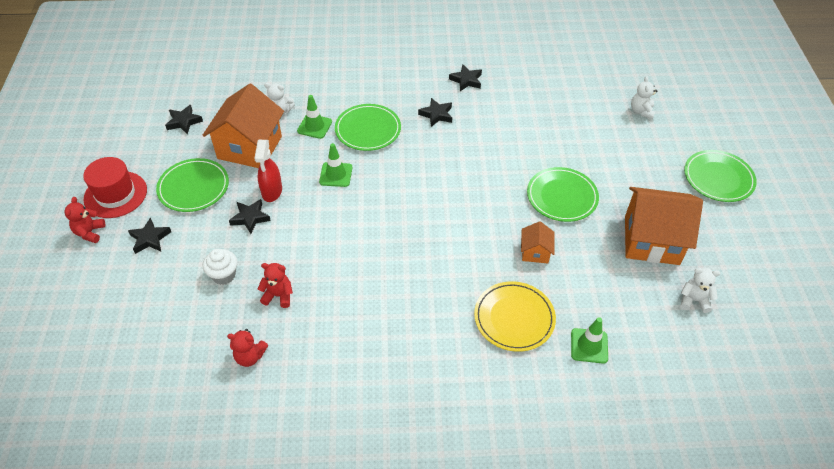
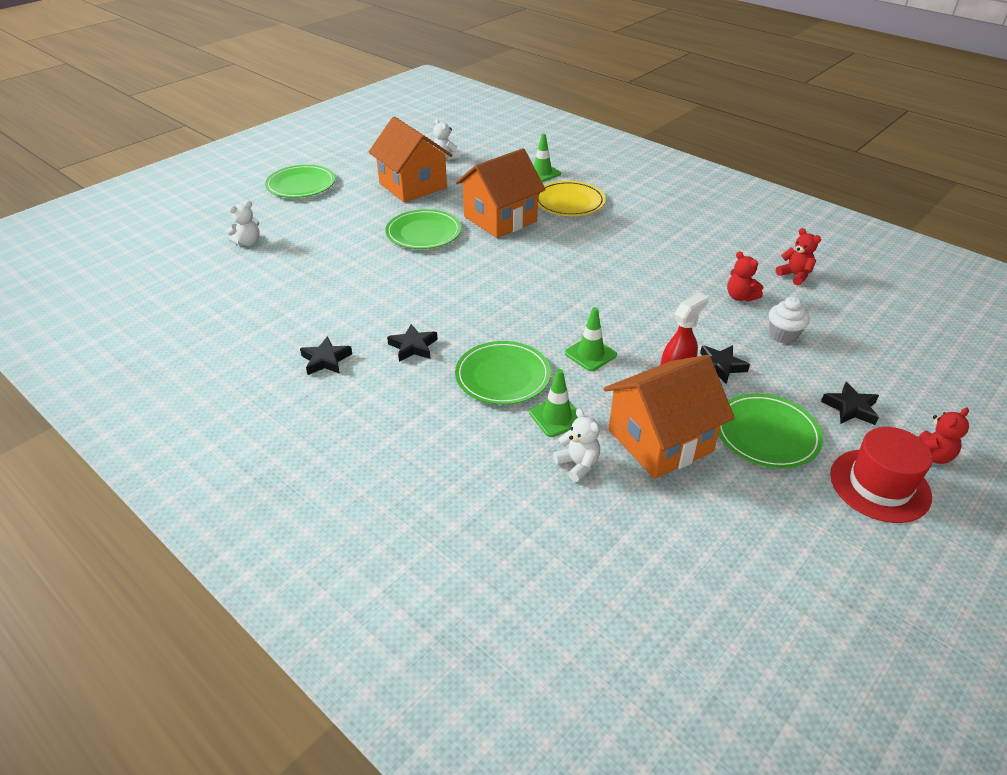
camera: 135 degrees left, 10 degrees down
(184, 122) = (726, 538): black star -> none
(535, 252) = (500, 219): orange house -> orange house, size x2.12

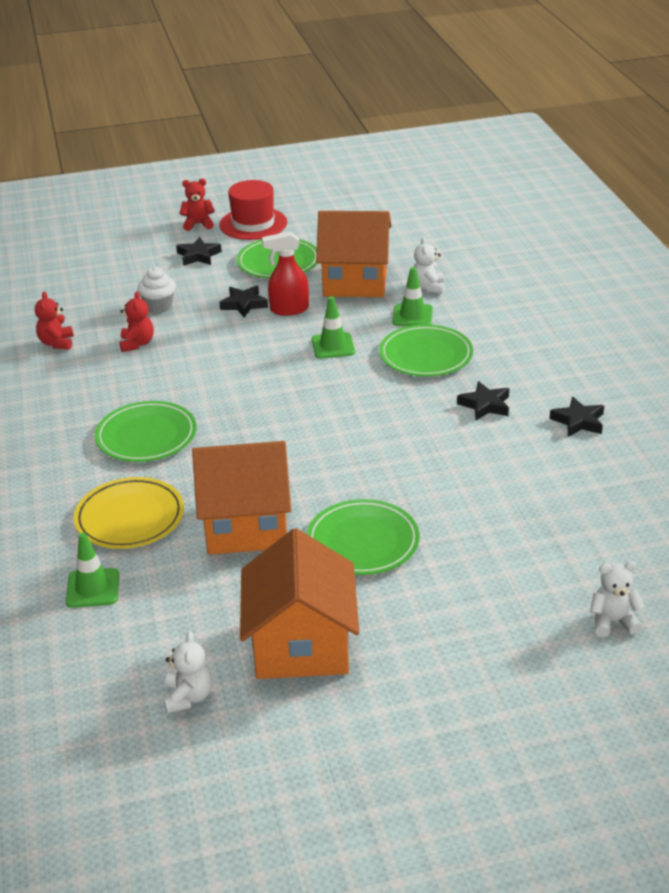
camera: 145 degrees left, 5 degrees down
(301, 185) = (478, 730): green plate -> green plate (146, 436)

